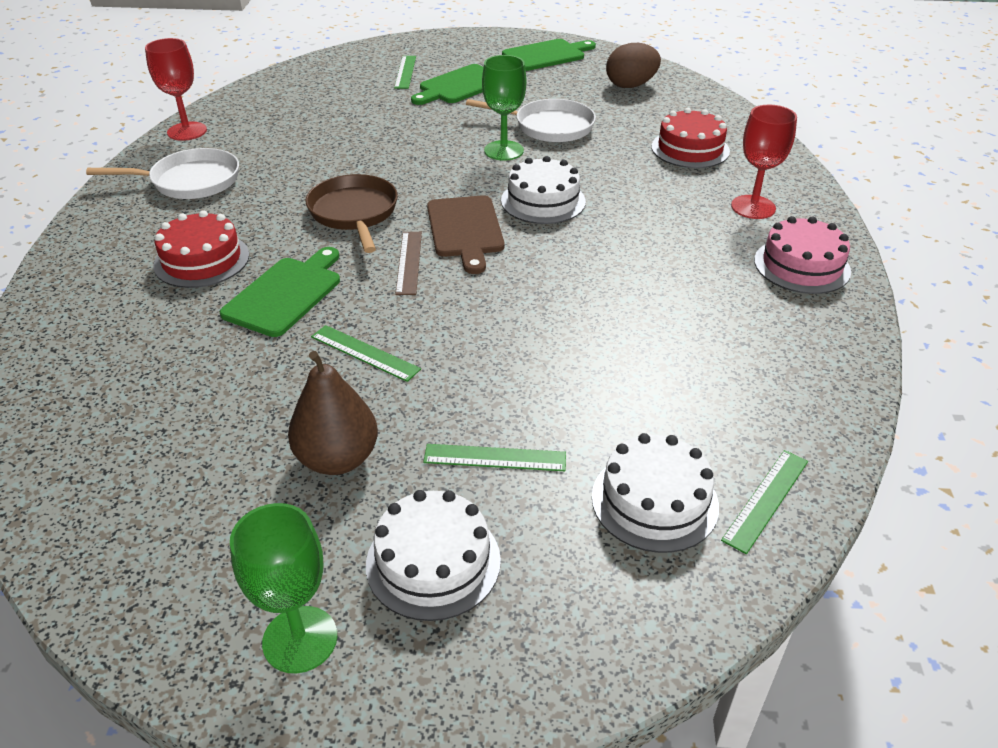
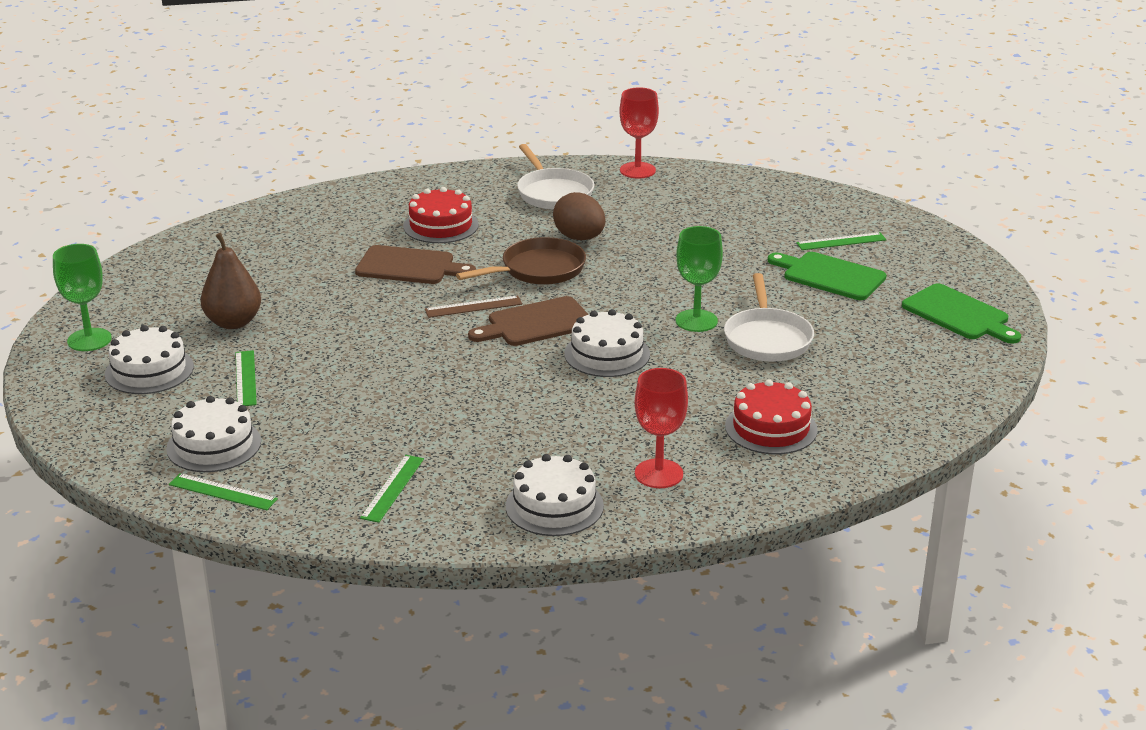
camera: 75 degrees right, 10 degrees down
(286, 294) = (409, 266): green cutting board -> brown cutting board
(365, 353) = (347, 311): green ruler -> green ruler (392, 488)
(631, 85) = (914, 377): brown egg -> brown egg (579, 238)
(802, 266) = (554, 506): pink cake -> white cake

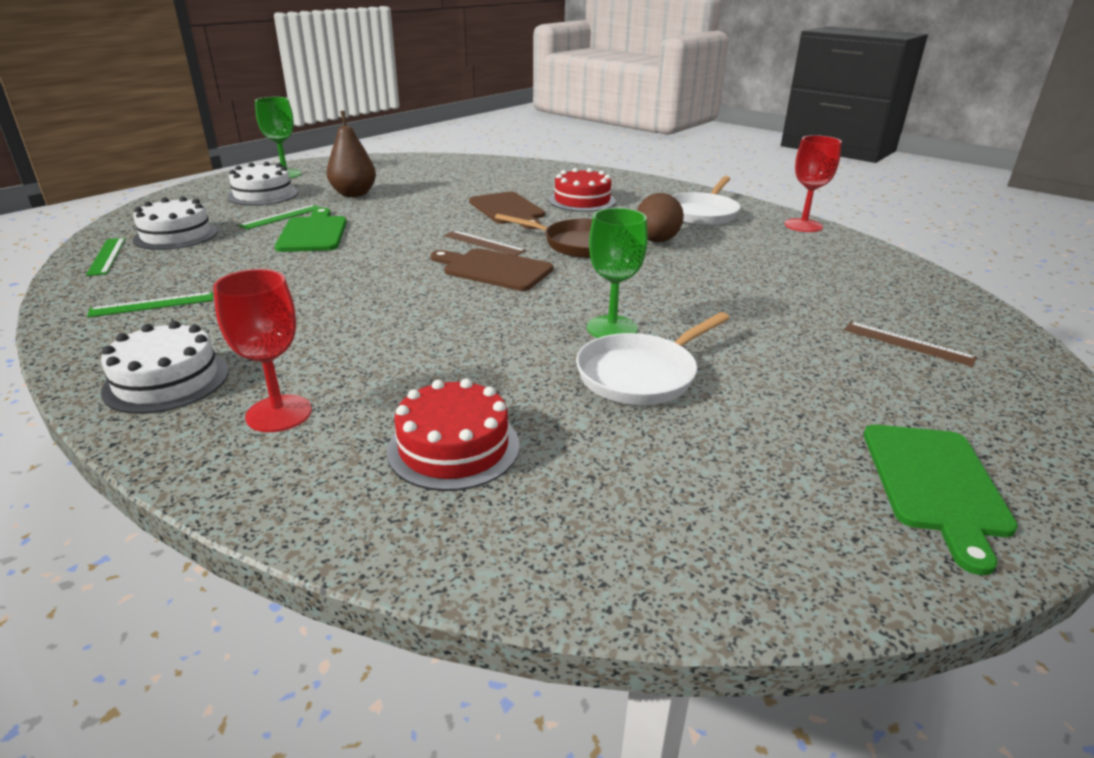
camera: 50 degrees right, 0 degrees up
(607, 354) = (486, 311): white cake -> none
(830, 276) = (831, 362): green cutting board -> green cutting board (313, 233)
(841, 241) = (908, 343): green ruler -> brown ruler

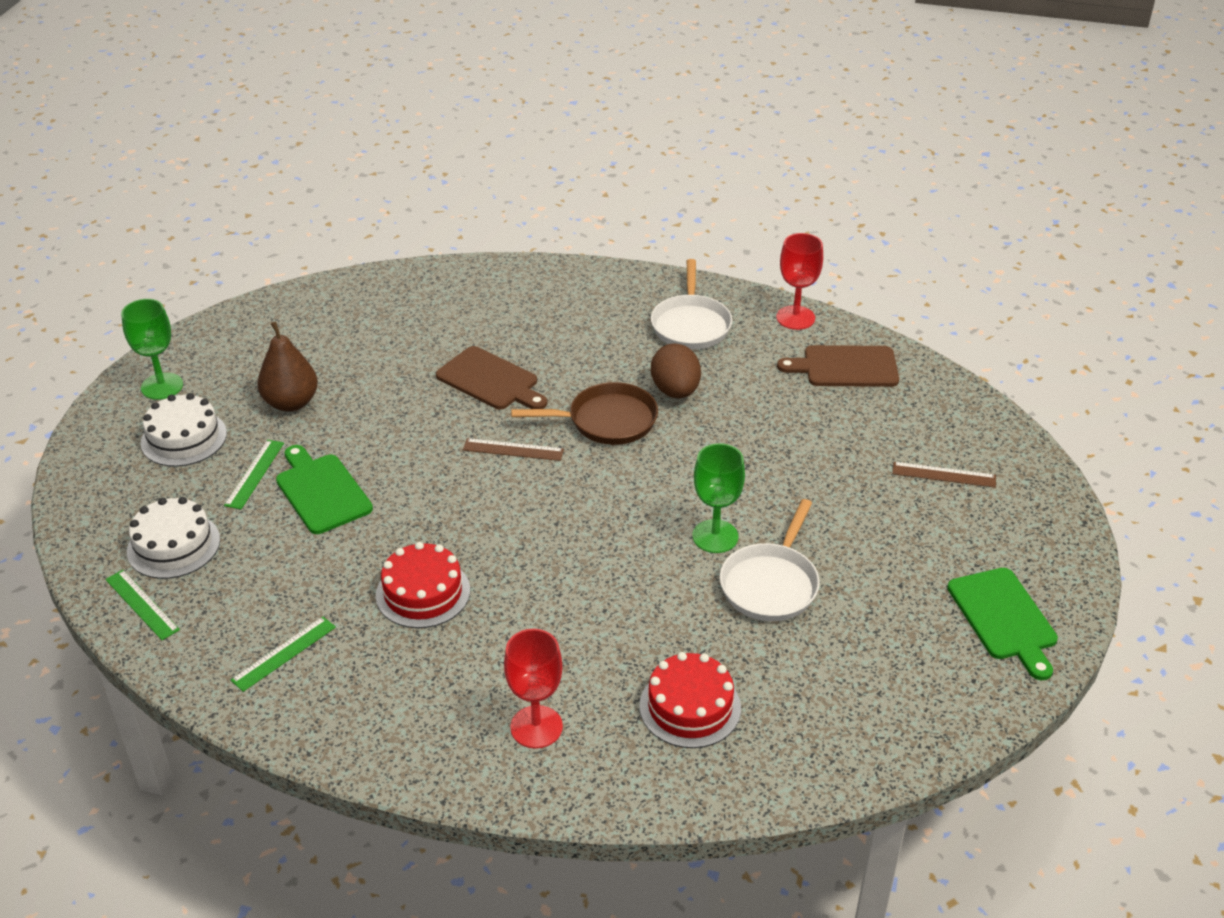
camera: 25 degrees left, 10 degrees up
(167, 381) = (410, 731): white cake -> none
(494, 269) = (556, 489): brown cutting board -> brown cutting board (845, 367)
(582, 201) = (555, 337): red cake -> red cake (423, 592)

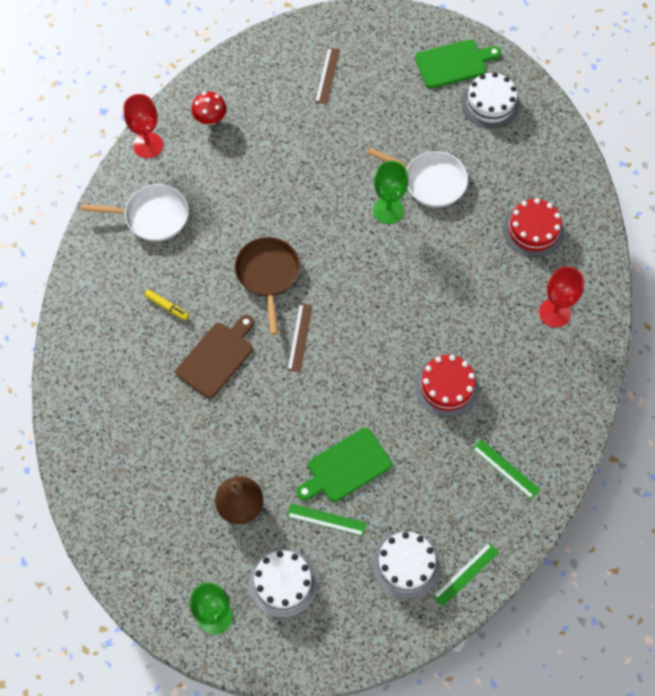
camera: 90 degrees left, 25 degrees up
(563, 340) = (167, 306): none -> yellow marker
(675, 391) = (234, 229): brown egg -> none
(845, 367) = (210, 119): brown cutting board -> red mushroom
(933, 662) = (490, 103): none -> white cake

